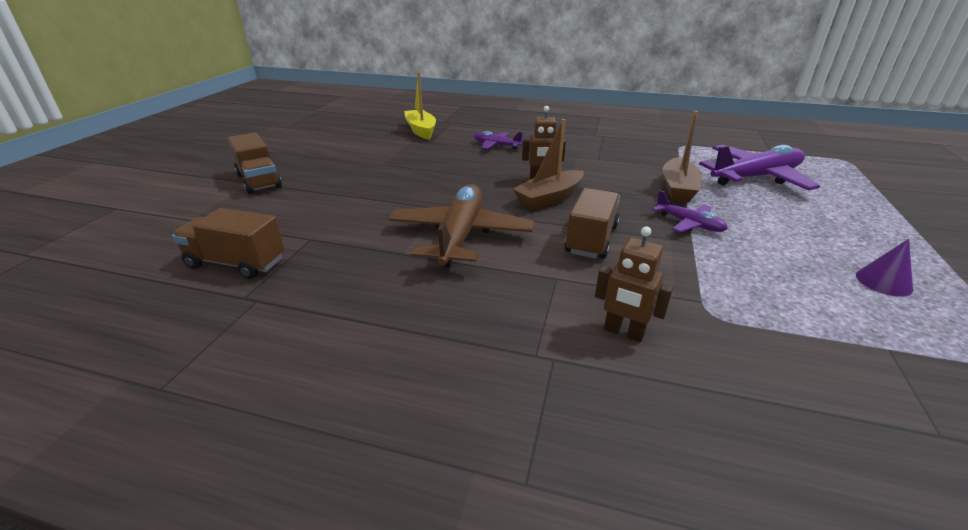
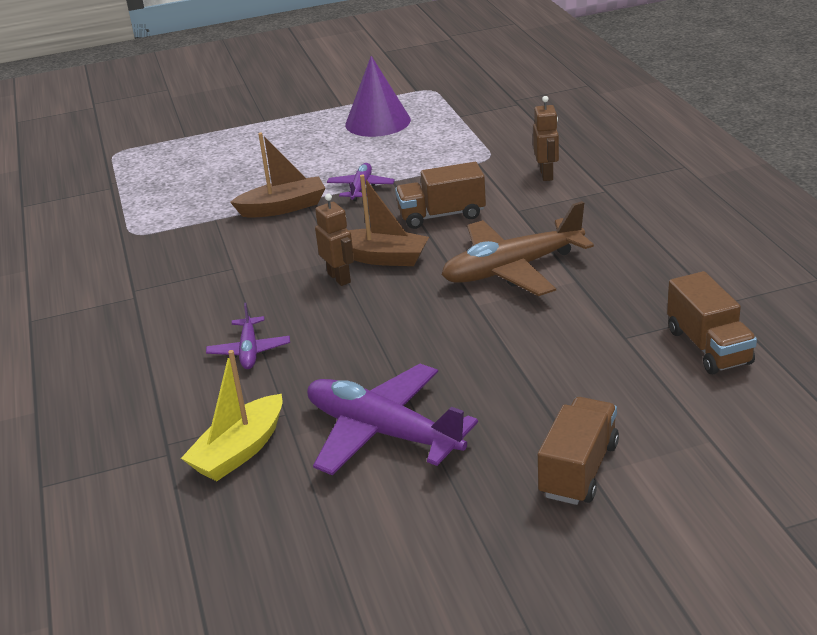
camera: 120 degrees left, 0 degrees up
(755, 177) = (211, 181): purple plane -> purple plane (383, 432)
(883, 282) = (377, 122): purple cone -> purple cone, size x1.93

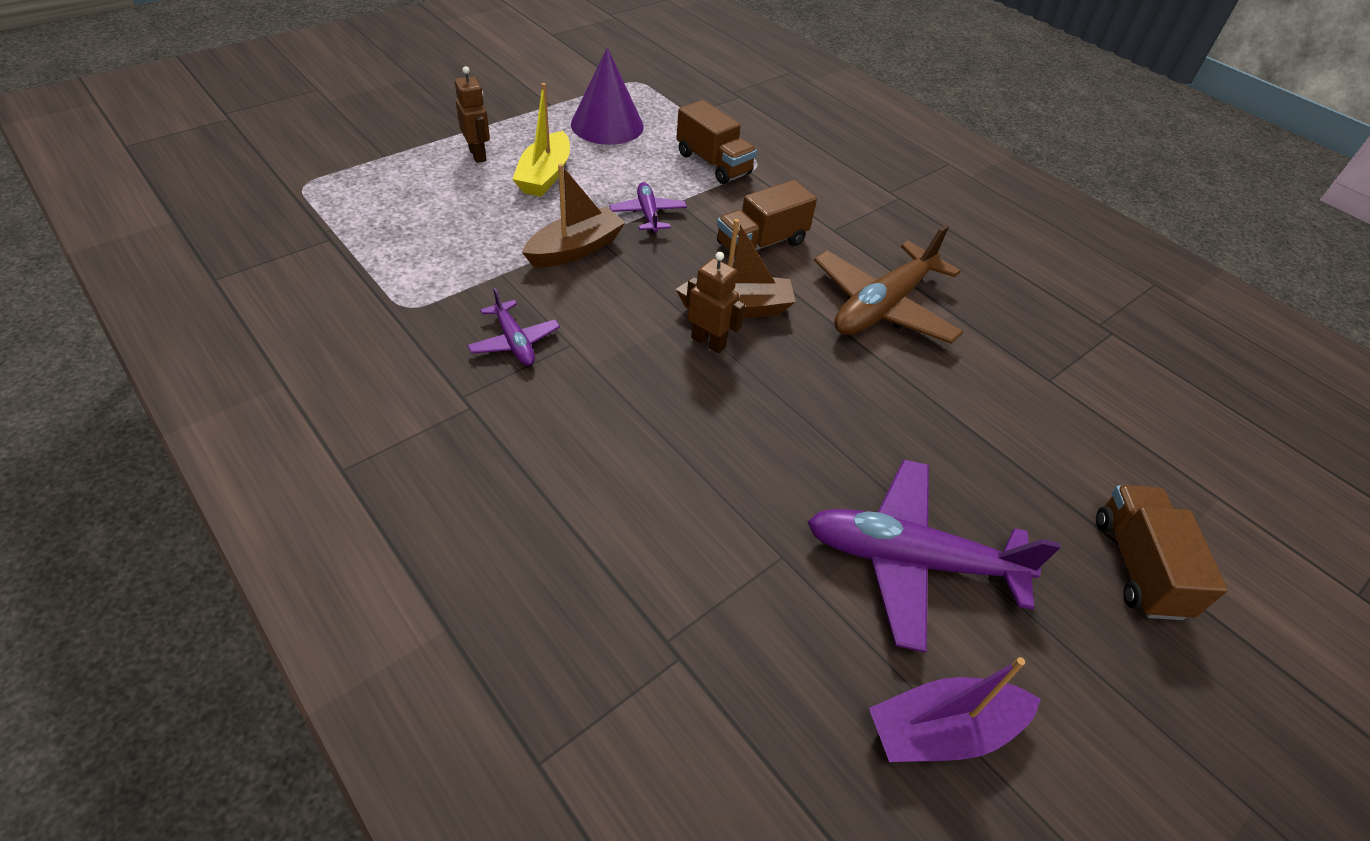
camera: 30 degrees left, 15 degrees up
(239, 451) = (767, 630): yellow boat -> yellow boat (545, 175)
(249, 351) = (674, 467): purple plane -> purple plane (514, 342)
(318, 528) = (942, 730): none -> purple boat
(546, 174) = (830, 182): brown robot -> brown robot (478, 155)
(708, 347) = (1130, 379): brown truck -> brown truck (713, 163)

